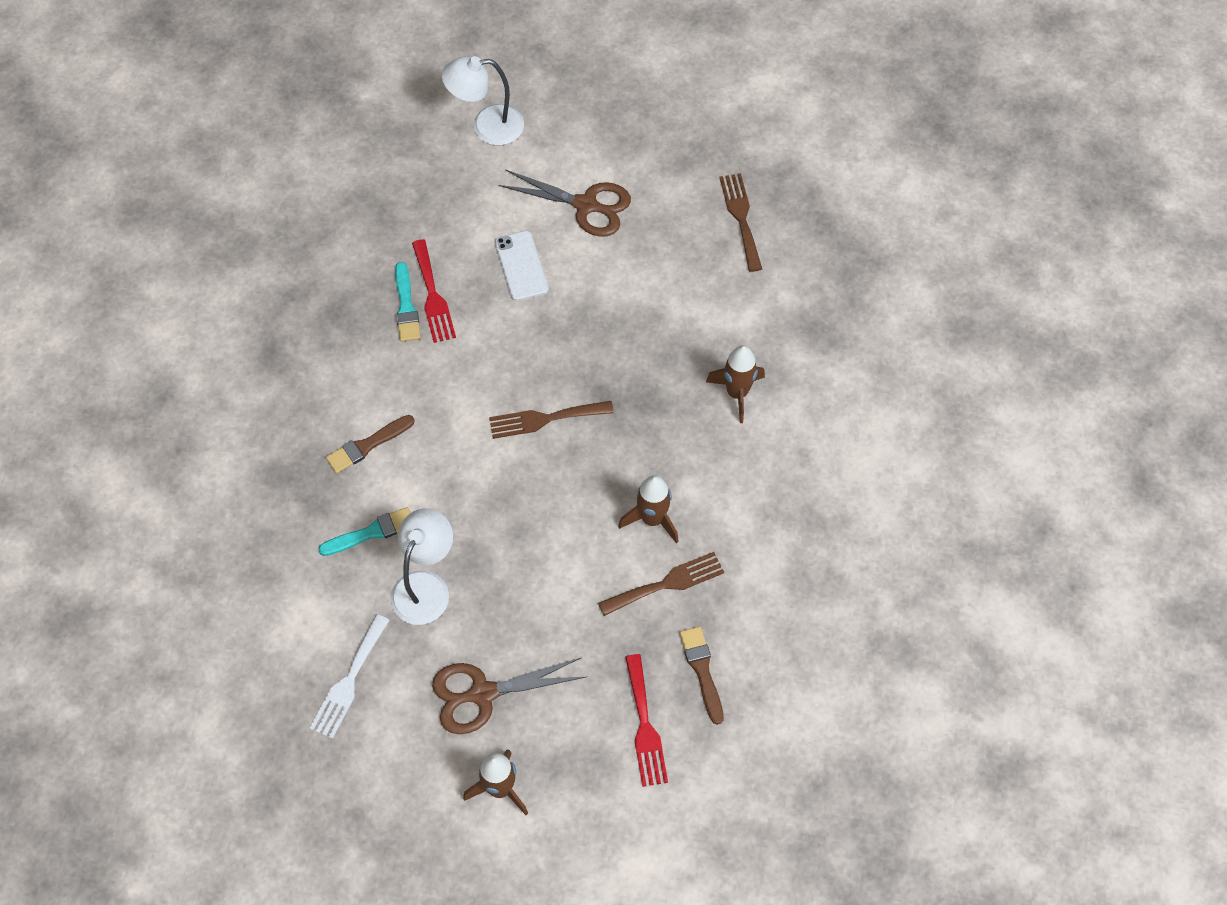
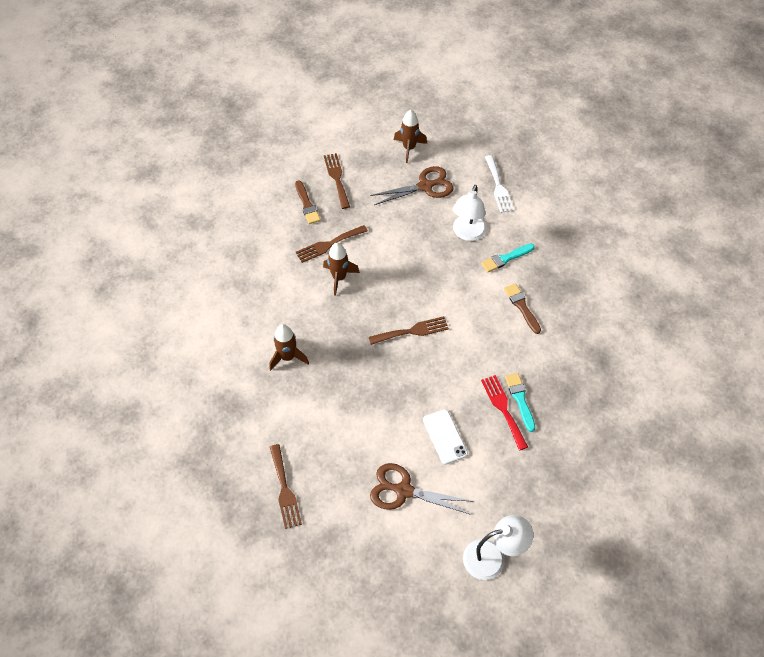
camera: 175 degrees right, 5 degrees down
(349, 681) = (498, 187): white fork -> white fork turned 150 degrees clockwise
(367, 445) = (522, 307): brown brush -> brown brush turned 75 degrees counterclockwise
(645, 726) = (337, 178): red fork -> brown fork

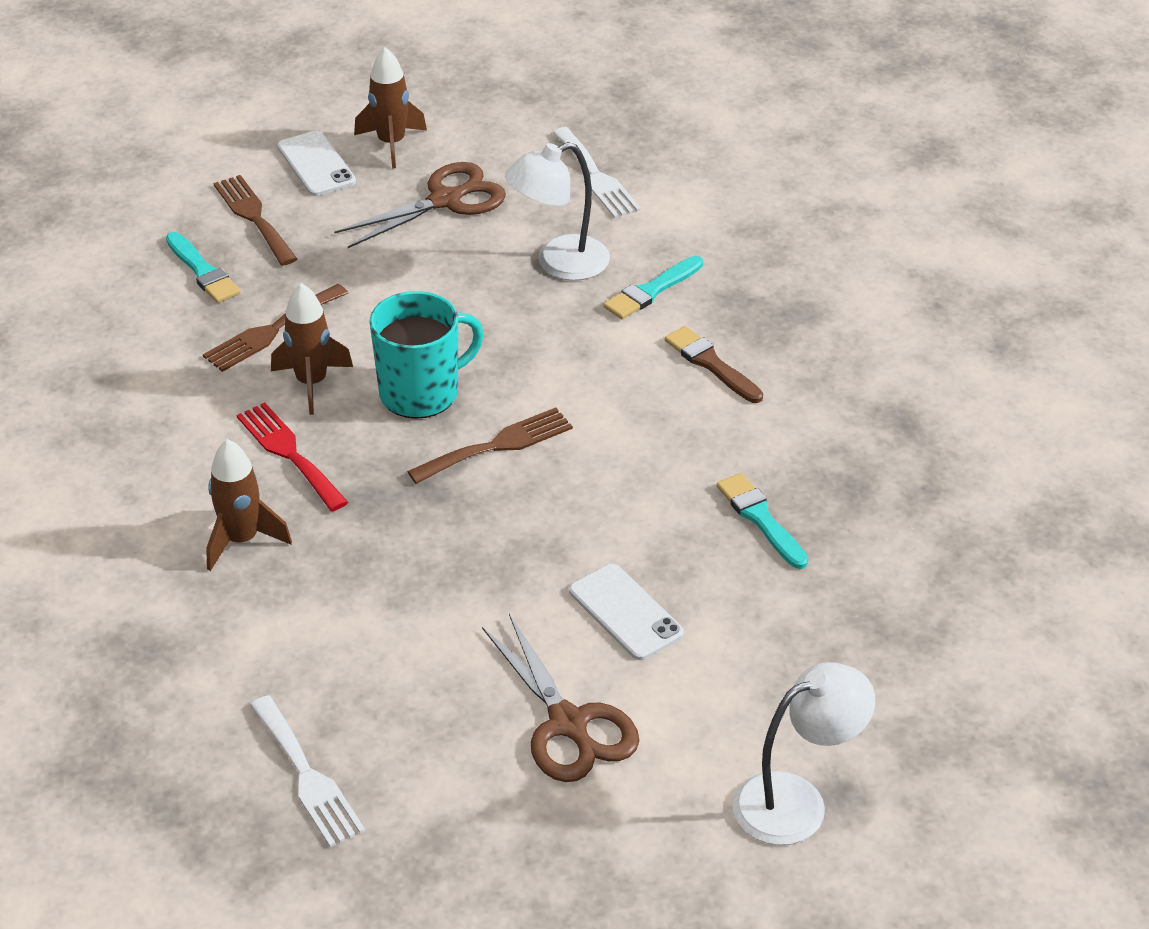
camera: 15 degrees left, 15 degrees down
(284, 490) = (307, 776): brown fork -> white fork
(307, 204) = (203, 271): brown brush -> turquoise brush
(372, 153) = (316, 164): none -> white phone
(386, 294) = (421, 392): none -> turquoise mug
(403, 490) = (568, 724): brown scissors -> brown scissors turned 120 degrees counterclockwise
(467, 233) = (559, 263): white lamp -> white lamp turned 60 degrees clockwise
(503, 409) = (731, 541): red fork -> red fork (289, 453)

